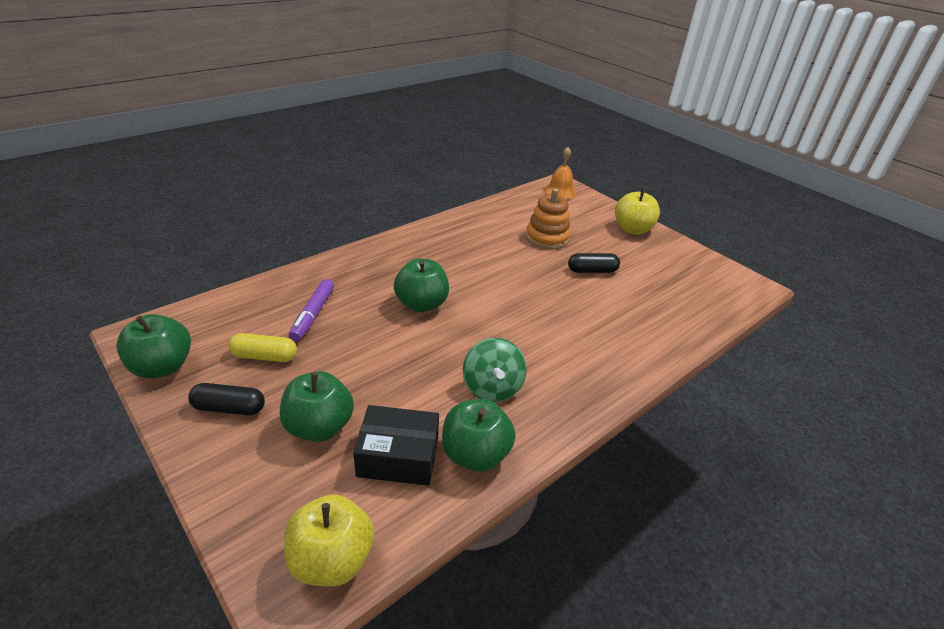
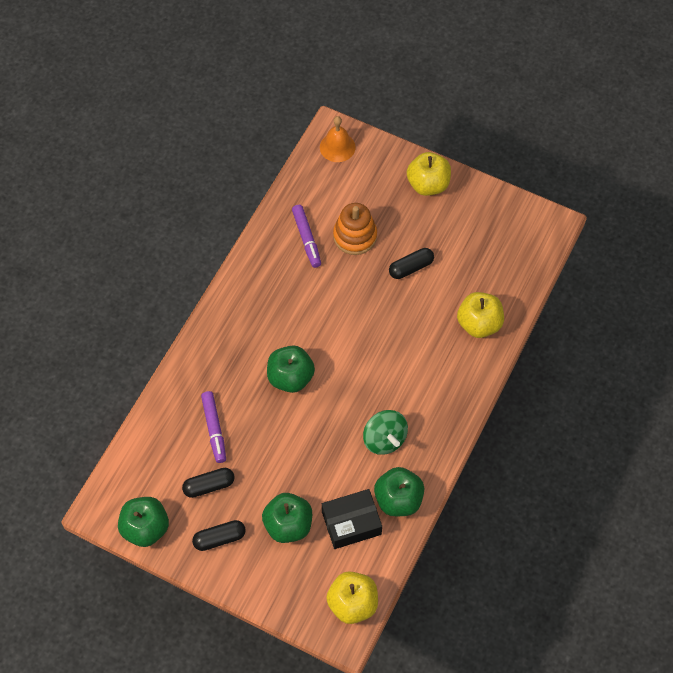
camera: 20 degrees left, 25 degrees up
(264, 356) = (209, 485): yellow capsule -> black capsule
(501, 227) = (306, 239): none -> purple marker
(650, 330) = (479, 324): none -> yellow apple

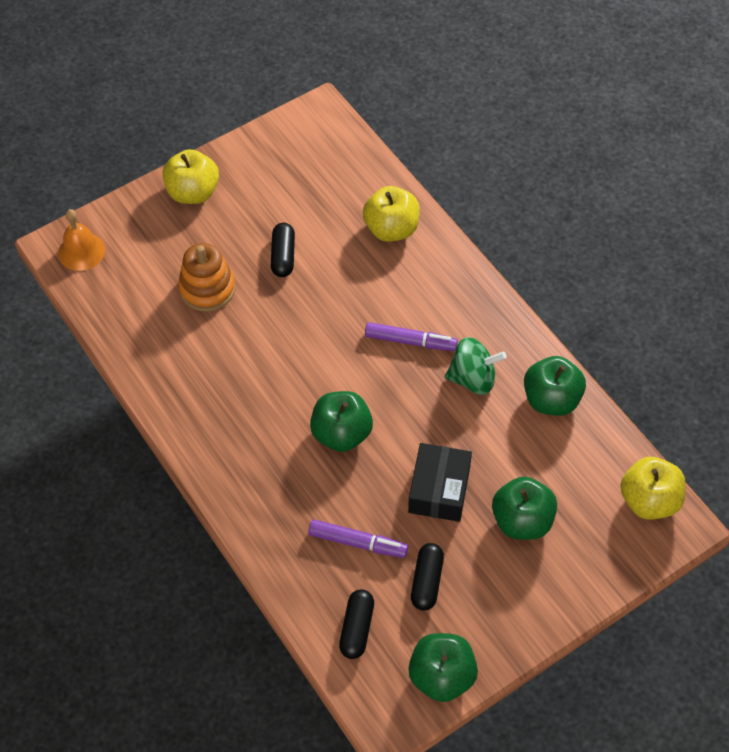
camera: 60 degrees left, 5 degrees down
(219, 538) = (499, 600): black capsule -> black capsule (357, 628)
(306, 239) = (177, 336): purple marker -> purple marker (410, 341)
(351, 523) = (554, 457): black box -> black box (439, 489)

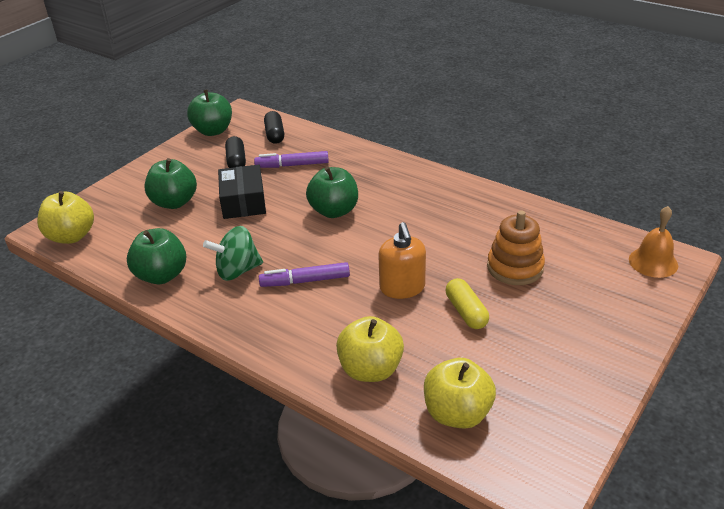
camera: 160 degrees right, 20 degrees down
(193, 192) = (604, 341): yellow apple -> yellow apple (457, 413)
(283, 256) = (466, 312): black capsule -> yellow capsule
(323, 301) = (402, 288): none -> orange soap dispenser

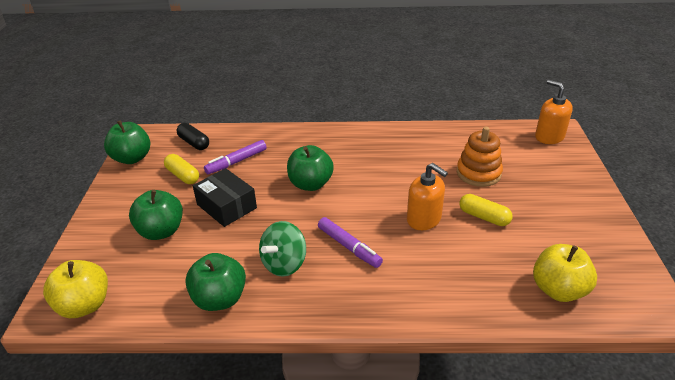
camera: 35 degrees left, 0 degrees up
(236, 161) = (183, 175): black capsule -> yellow capsule
(305, 281) = (349, 247): purple marker -> purple marker turned 90 degrees counterclockwise
(370, 369) = (470, 290): yellow apple -> none
(653, 262) = (549, 137): orange bell -> orange soap dispenser

